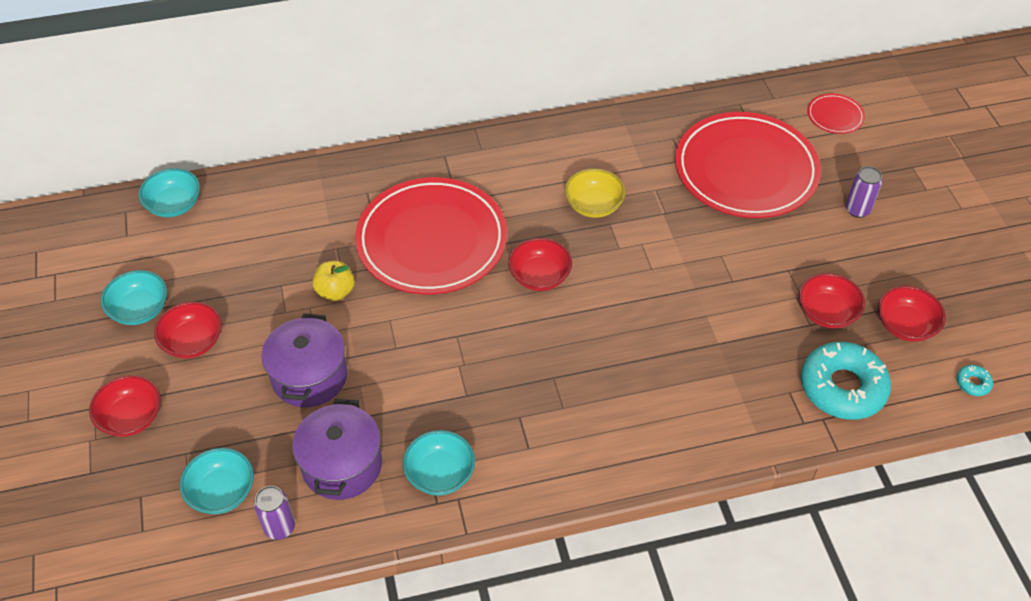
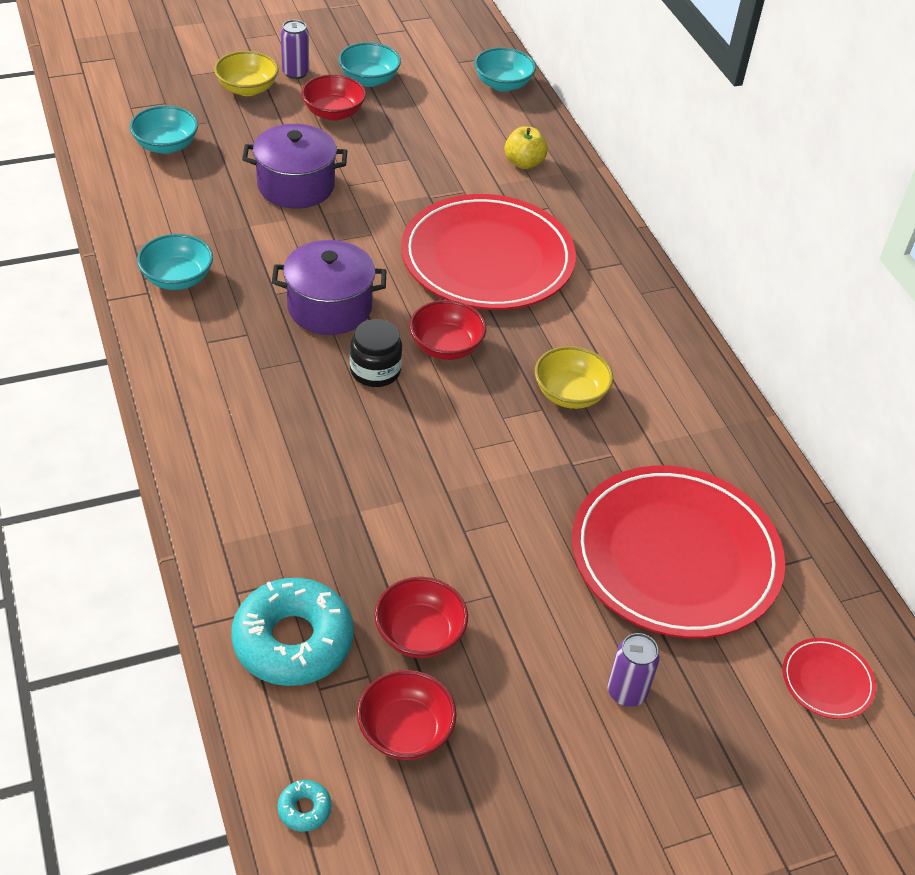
camera: 80 degrees right, 5 degrees down
(131, 418) = (247, 89): red bowl -> yellow bowl
(279, 527) = (126, 181): purple can -> purple can (295, 73)
(335, 291) = (405, 194): yellow apple -> yellow apple (524, 163)
(342, 465) = (191, 213): purple pot -> purple pot (329, 307)
(567, 325) = (375, 371): none -> black jar

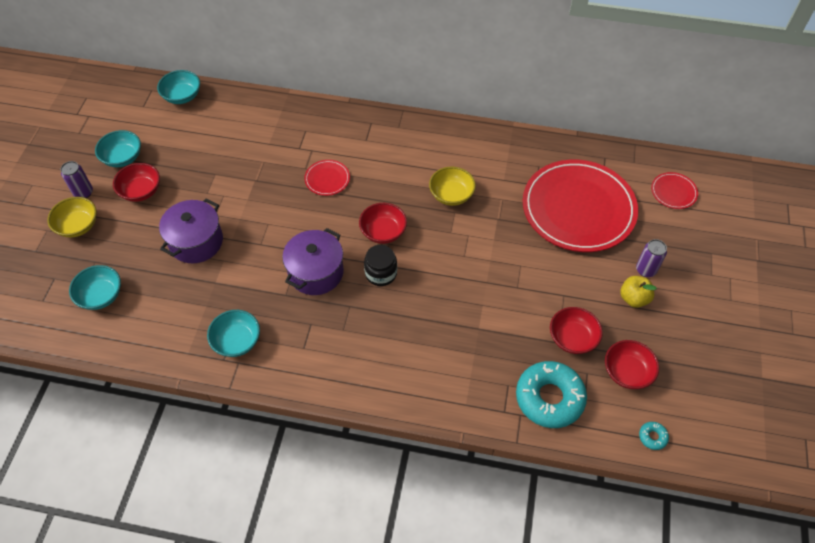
camera: 55 degrees left, 10 degrees up
(487, 259) = (327, 179): red plate -> red plate, size x0.41
(524, 163) = (260, 122): yellow apple -> yellow apple (633, 298)

